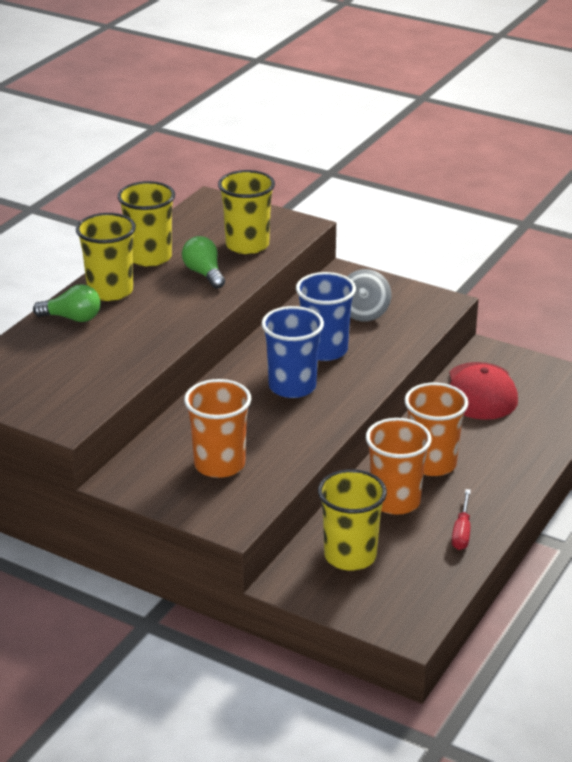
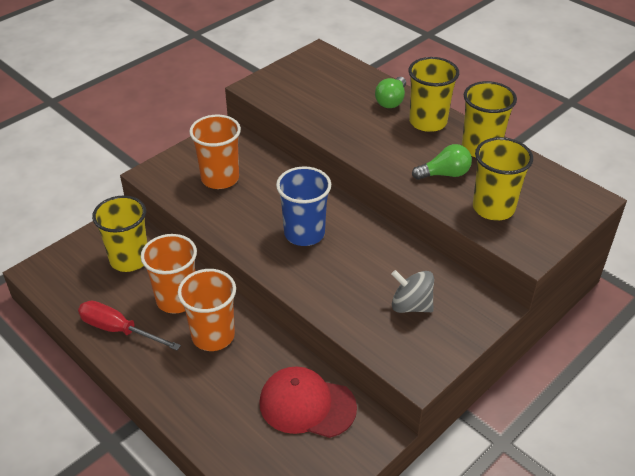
camera: 105 degrees right, 10 degrees up
(324, 350) = (353, 264): blue cup -> none
(462, 531) = (118, 330): red screwdriver -> red screwdriver, size x1.52

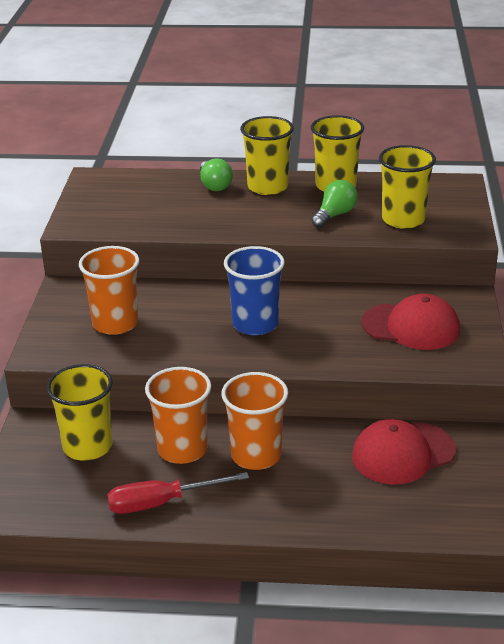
camera: 40 degrees left, 10 degrees down
(411, 305) = (411, 327): grey spinning top -> red cap

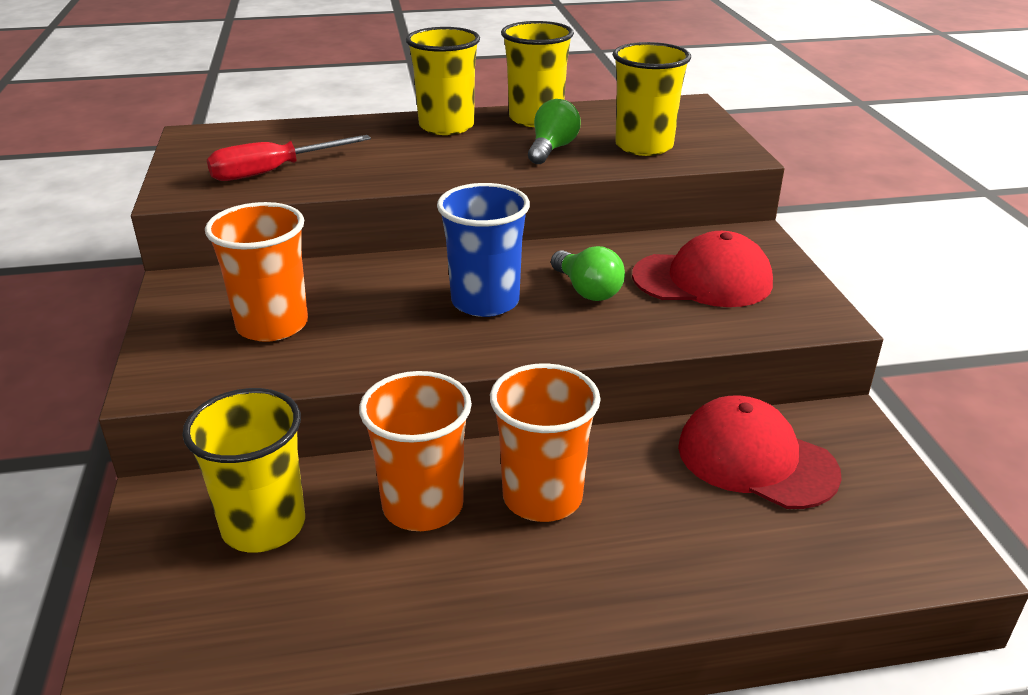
camera: 15 degrees left, 0 degrees up
(161, 503) = (417, 606): red screwdriver -> red screwdriver (273, 172)
(214, 185) = (373, 130): green light bulb -> green light bulb (587, 290)
(403, 453) = (756, 460): red cap -> red cap turned 75 degrees clockwise

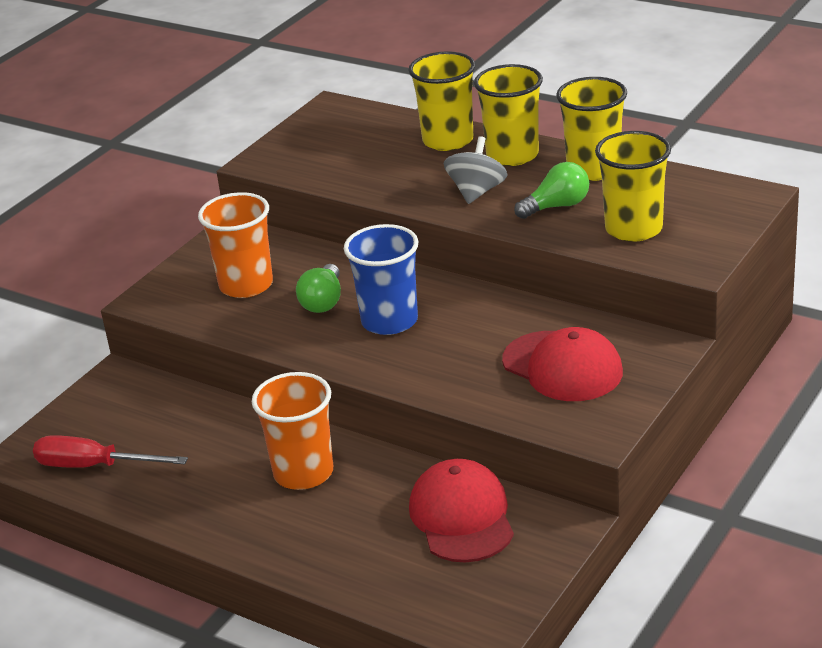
camera: 45 degrees right, 0 degrees up
(263, 525) = (147, 415): yellow cup -> yellow cup (448, 140)
(273, 172) = (337, 161): red screwdriver -> red screwdriver (94, 466)
(423, 506) = (235, 445): orange cup -> none
(460, 158) = (477, 192): none -> grey spinning top
(587, 290) = (468, 340): green light bulb -> green light bulb (323, 302)

